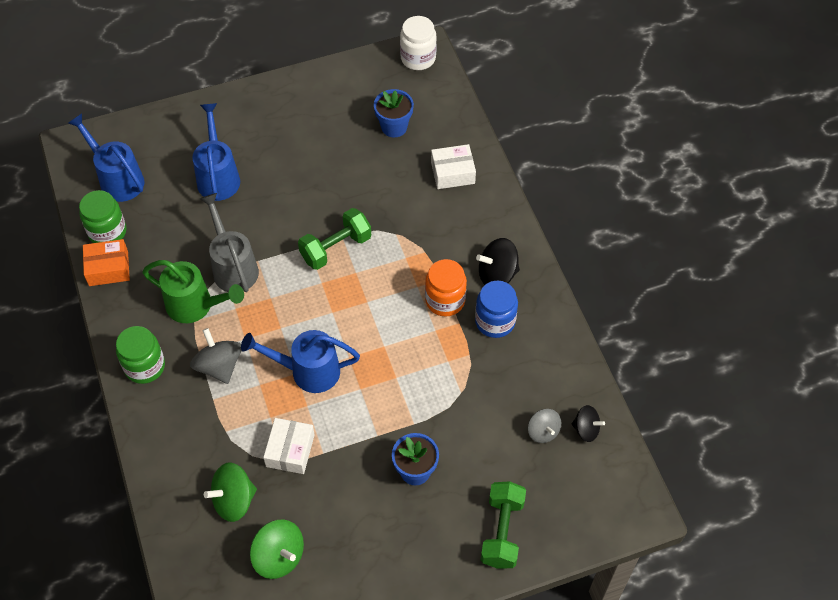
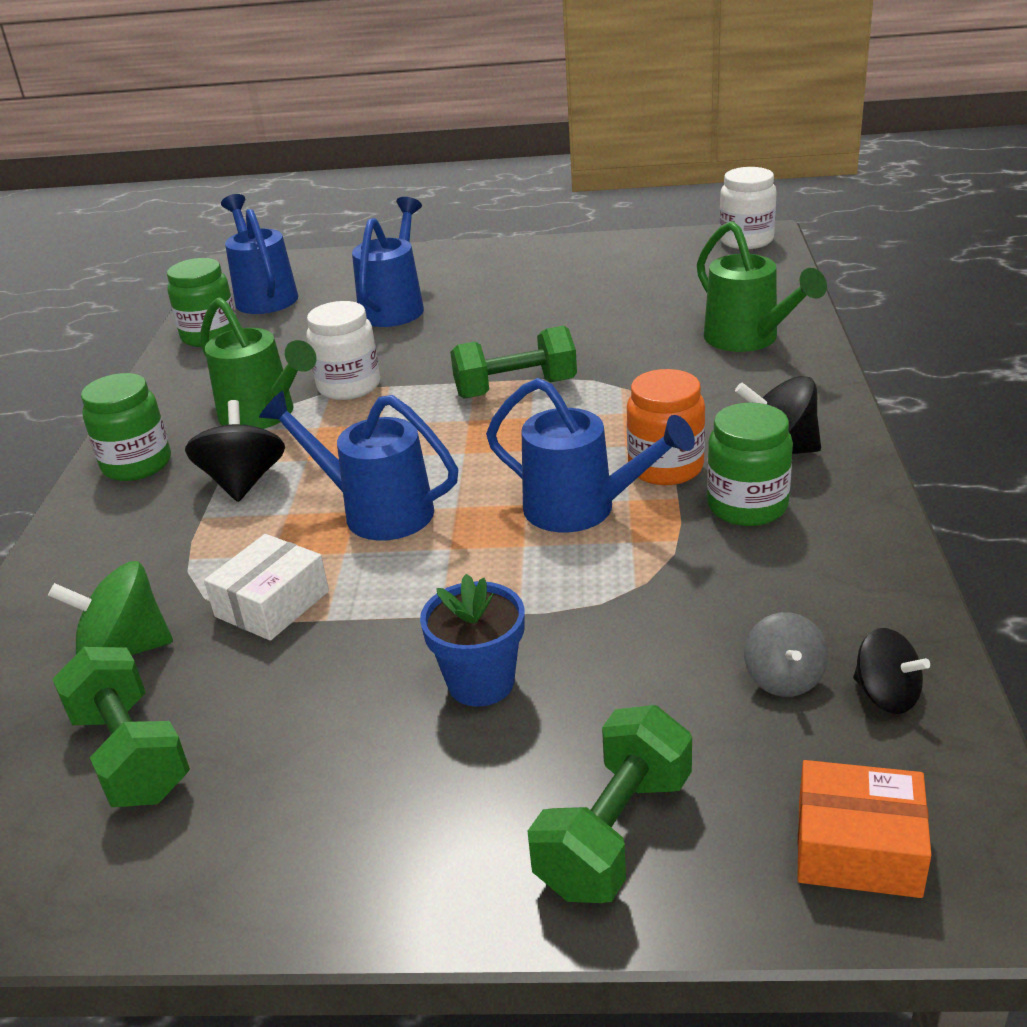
camera: 25 degrees right, 25 degrees down
(108, 268) = (180, 366): orange box -> orange box (858, 848)
(219, 366) = (243, 482): grey spinning top -> black spinning top
(233, 266) = (349, 386): grey watering can -> white jar
(279, 556) = (131, 755): green spinning top -> green dumbbell
(394, 127) = (677, 291): blue flower pot -> none
(415, 343) = (582, 509): none -> blue watering can
(452, 173) = (748, 340): white box -> green watering can
(495, 321) = (747, 506): blue jar -> green jar

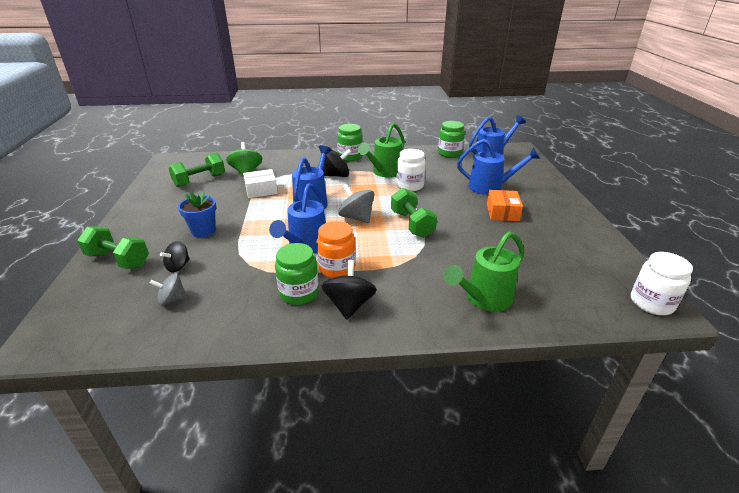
camera: 80 degrees right, 0 degrees up
(272, 604) = (261, 190): white box -> white box turned 45 degrees counterclockwise
(473, 450) = (356, 218): none -> grey spinning top
(858, 848) = (76, 313): orange box -> orange box (502, 212)
(886, 695) = (147, 328): black spinning top -> black spinning top (178, 266)

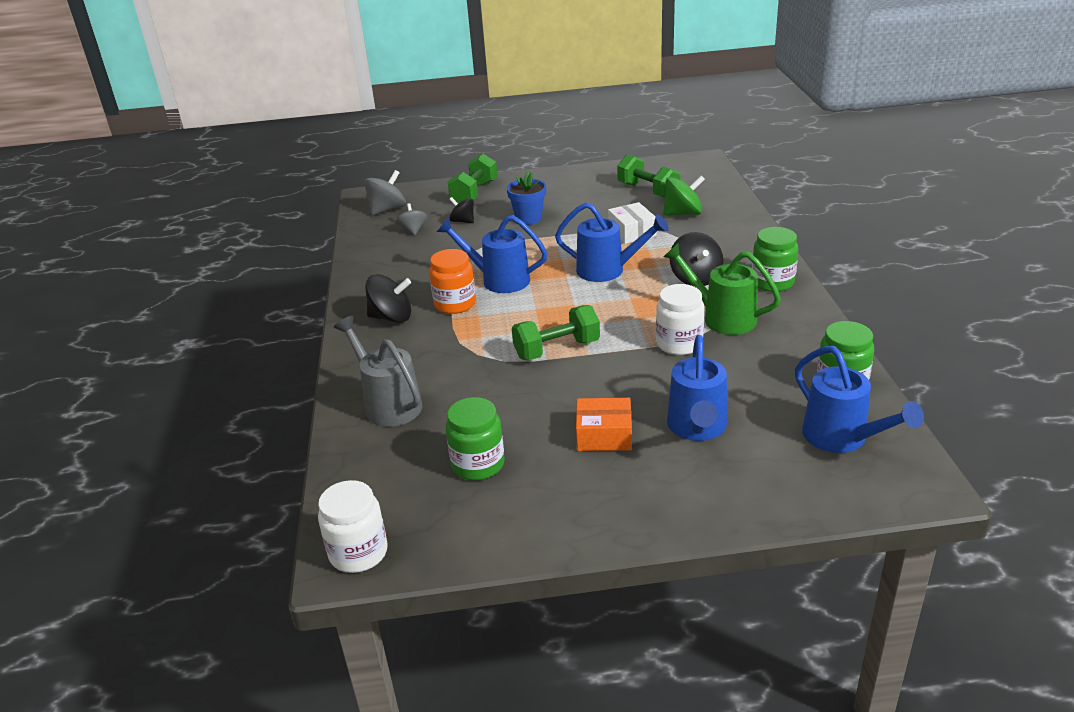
camera: 90 degrees right, 0 degrees up
(299, 293) = (414, 288): green jar -> green jar (478, 464)
(356, 218) = (569, 306): grey spinning top -> grey spinning top (387, 209)
(484, 299) = (388, 404): green watering can -> grey watering can

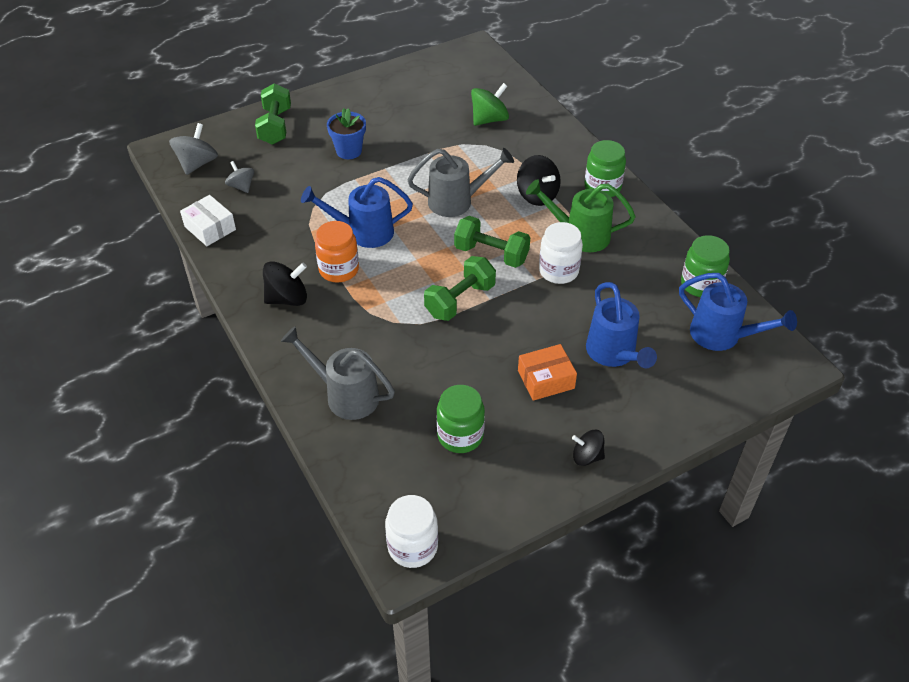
camera: 25 degrees left, 15 degrees up
(463, 221) = (285, 166): black spinning top -> black spinning top (587, 456)
(608, 270) = (457, 201): blue watering can -> grey watering can
(632, 232) = (455, 151): white box -> white box (210, 228)
(648, 191) = (443, 96): green dumbbell -> green dumbbell (491, 254)

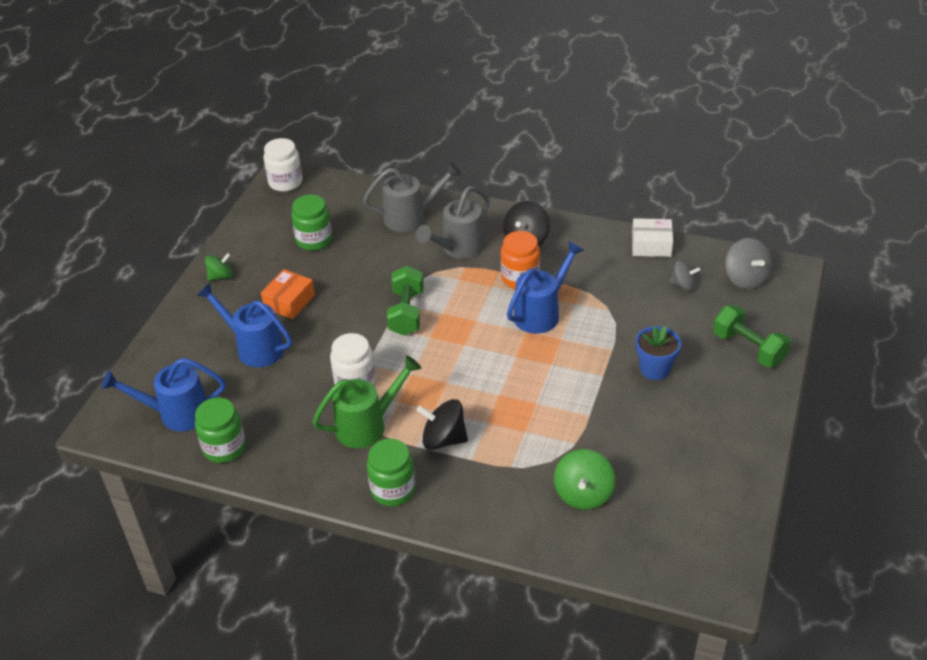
camera: 140 degrees right, 5 degrees down
(457, 201) = (504, 386): grey watering can -> grey watering can (458, 249)
(491, 254) = (423, 361): green dumbbell -> none
(587, 456) = (221, 276): black spinning top -> green spinning top

